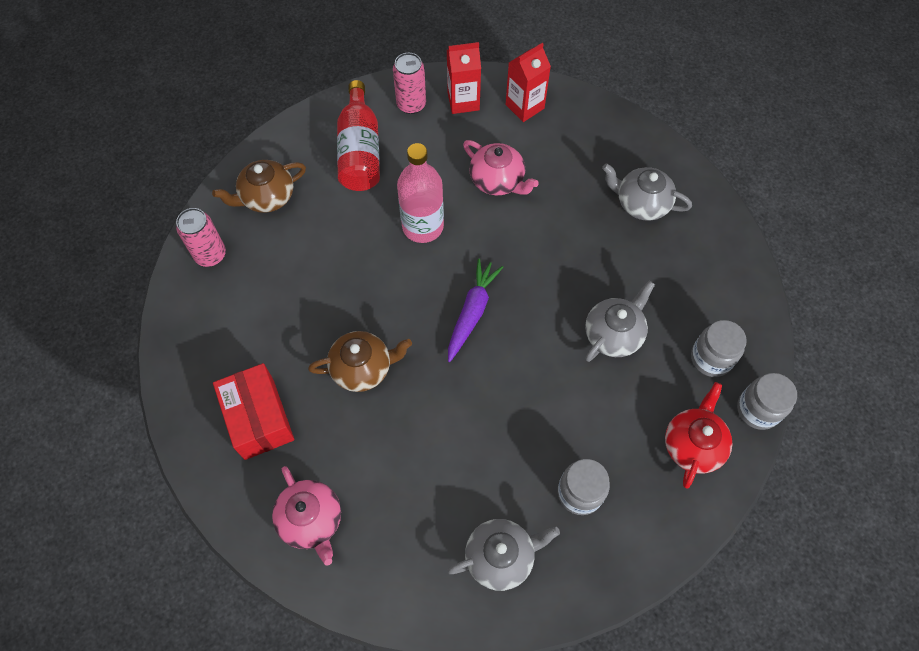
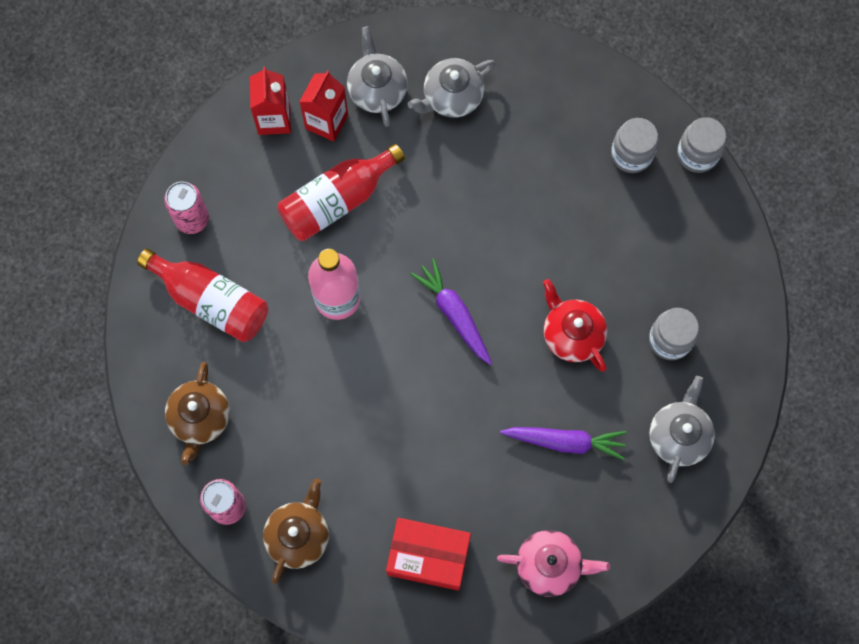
camera: 55 degrees left, 10 degrees up
(362, 368) = (442, 440): brown teapot -> brown teapot (298, 535)
(428, 464) = (565, 441): none -> purple carrot
(463, 101) = (225, 169): red carton -> red carton (326, 121)
(498, 181) = (337, 200): pink teapot -> red bottle
(613, 334) = (557, 213): grey teapot -> grey teapot (377, 89)
(693, 444) = (691, 225): red teapot -> red teapot (572, 334)

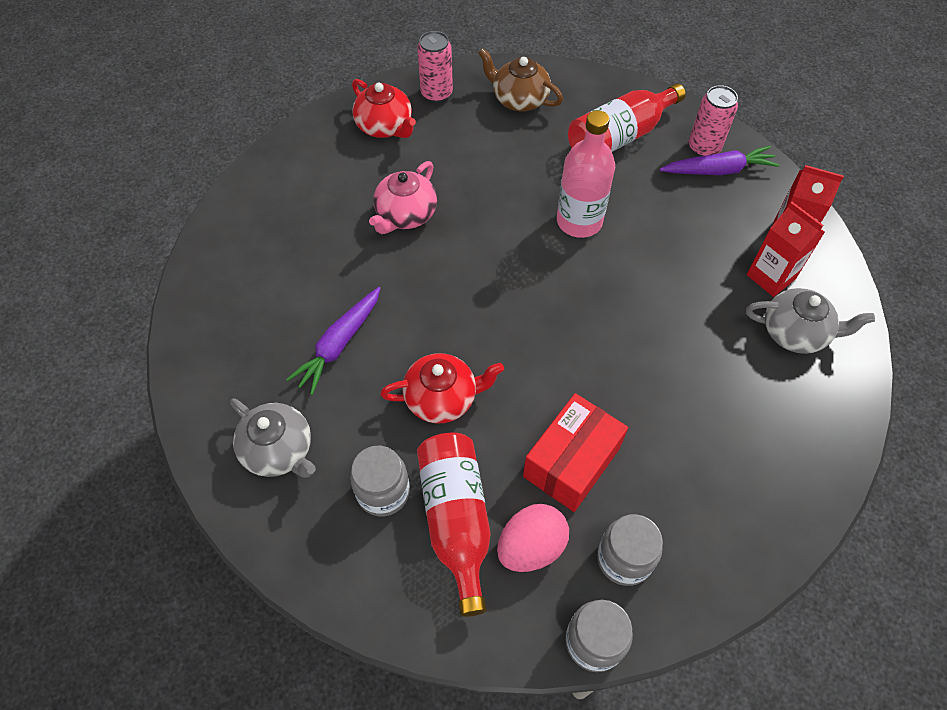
camera: 115 degrees right, 15 degrees down
(298, 535) = (385, 126): brown teapot -> red teapot
(337, 200) = (680, 256): red bottle -> red bottle (456, 520)
(428, 556) = (309, 201): red box -> red box (571, 462)
(452, 97) = (764, 398): grey teapot -> none
(454, 314) = (518, 304): purple carrot -> purple carrot (718, 170)
(549, 565) = (238, 284): pink teapot -> pink teapot (405, 215)
(655, 219) = (531, 547): none -> pink egg

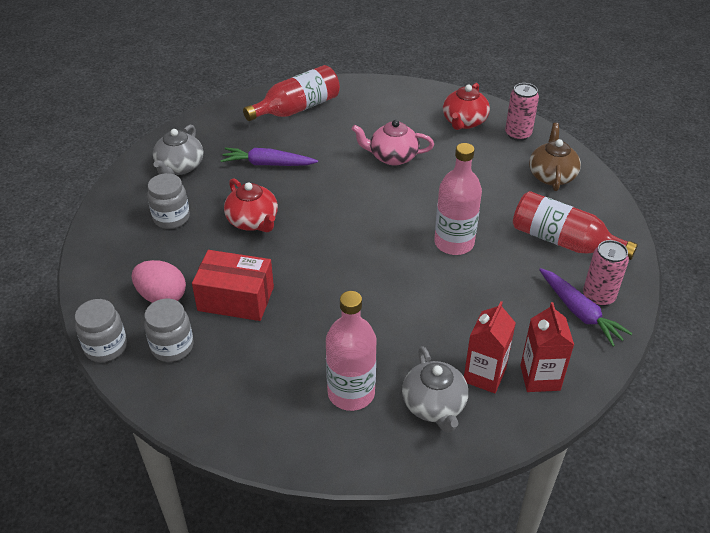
camera: 65 degrees right, 15 degrees down
(456, 520) = (166, 256): red bottle -> red bottle (297, 108)
(757, 397) = (351, 393): none -> pink bottle

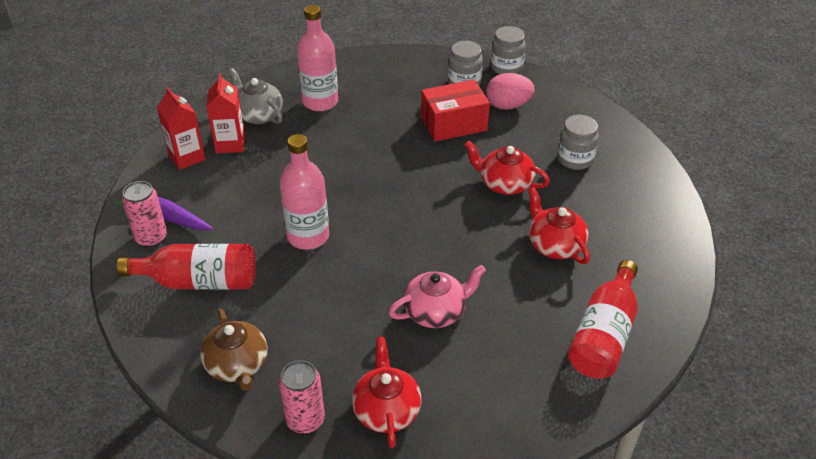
camera: 150 degrees right, 0 degrees up
(180, 167) = (630, 206): grey teapot -> none
(267, 164) = (555, 245): purple carrot -> red teapot

